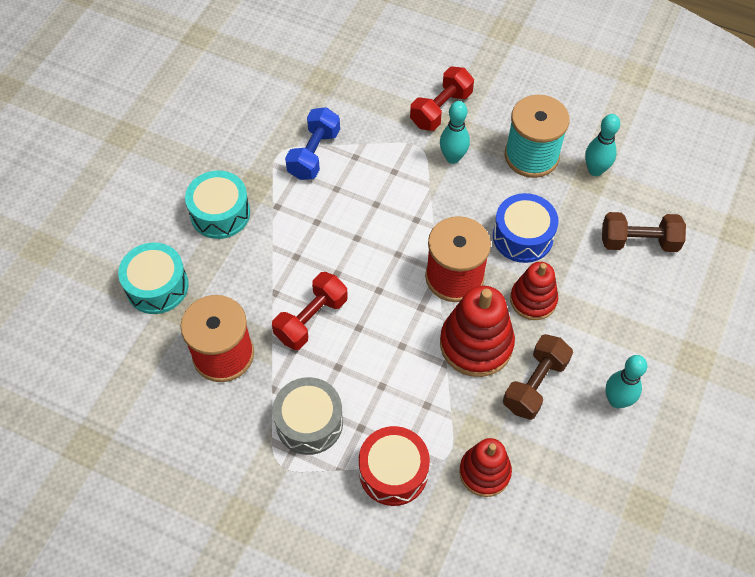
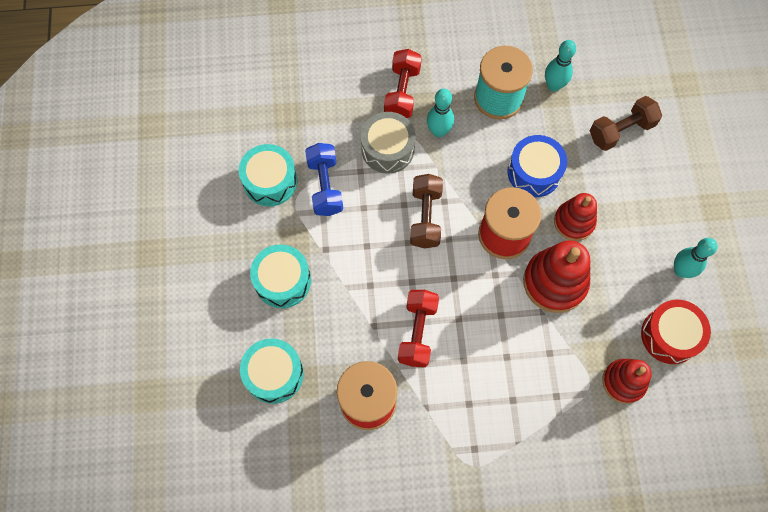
camera: 30 degrees left, 10 degrees up
(268, 127) = (270, 181): none -> turquoise drum
(309, 422) = (472, 418): grey drum -> grey drum (388, 149)
(393, 472) = (559, 421): red drum -> red drum (670, 335)
(535, 384) = (616, 291): brown dumbbell -> brown dumbbell (425, 217)

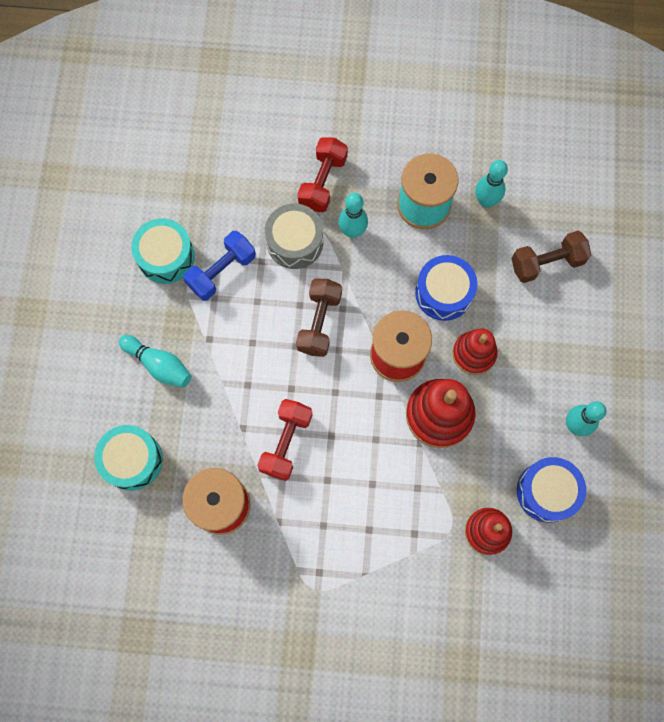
camera: 10 degrees right, 5 degrees up
(283, 281) = (159, 365): turquoise drum -> turquoise bowling pin
(325, 186) = (221, 271): blue dumbbell -> blue dumbbell turned 45 degrees clockwise
(670, 335) = (547, 492): red drum -> blue drum

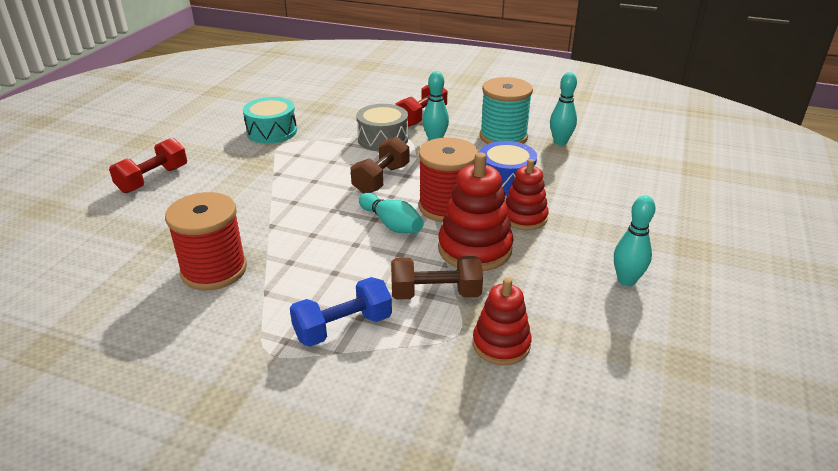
camera: 15 degrees right, 40 degrees down
(132, 460) = (153, 227): turquoise drum -> none
(159, 365) = (223, 180): turquoise bowling pin -> turquoise bowling pin (391, 224)
(221, 271) = (312, 144): blue dumbbell -> blue dumbbell (343, 327)
(286, 442) = (307, 241): red dumbbell -> red dumbbell (153, 179)
(547, 263) = (611, 178): brown dumbbell -> brown dumbbell (435, 294)
(547, 492) = (583, 325): blue drum -> none

